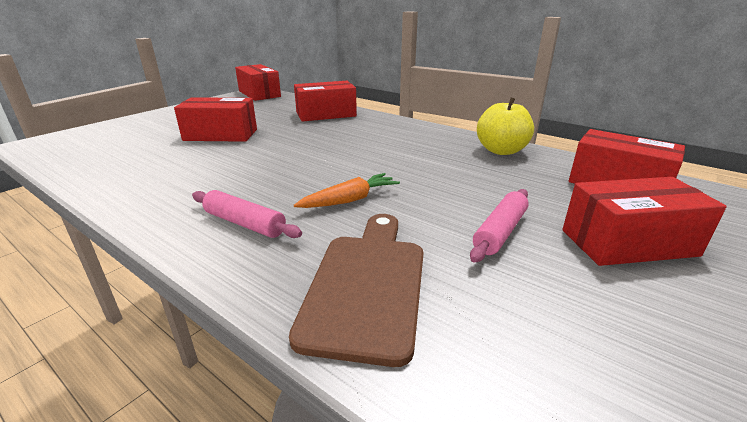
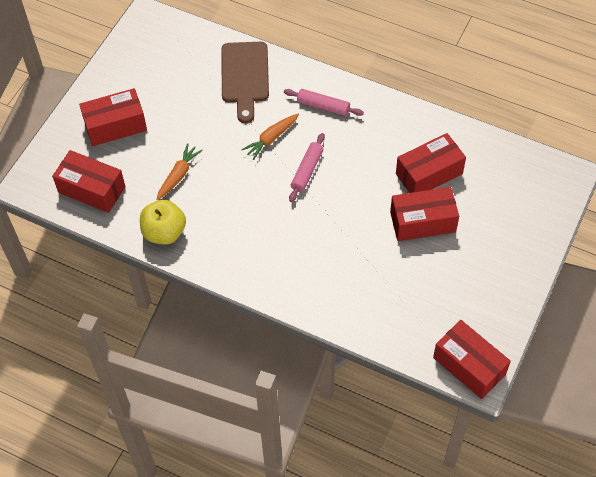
camera: 170 degrees right, 30 degrees up
(326, 114) = (347, 298): red box -> red box (429, 174)
(492, 183) = (178, 175): none -> orange carrot
(500, 232) = (181, 123): pink rolling pin -> pink rolling pin (307, 171)

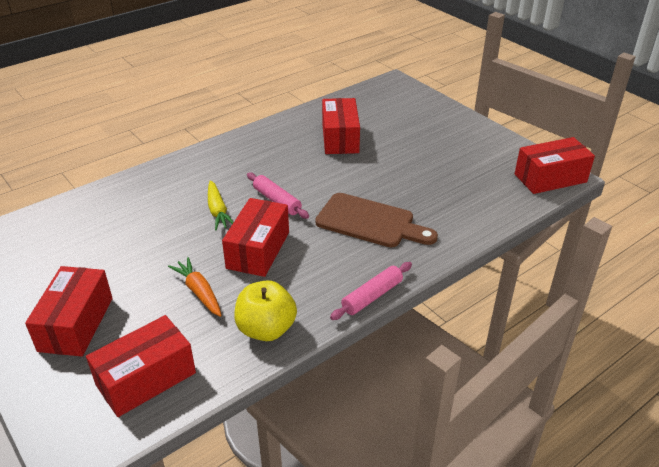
camera: 65 degrees left, 20 degrees down
(245, 76) = (125, 204): brown cutting board -> brown cutting board (370, 222)
(271, 139) = (218, 211): orange carrot -> yellow carrot
(323, 106) = (213, 169): pink rolling pin -> pink rolling pin (372, 296)
(422, 222) = (387, 156): red box -> red box (258, 250)

